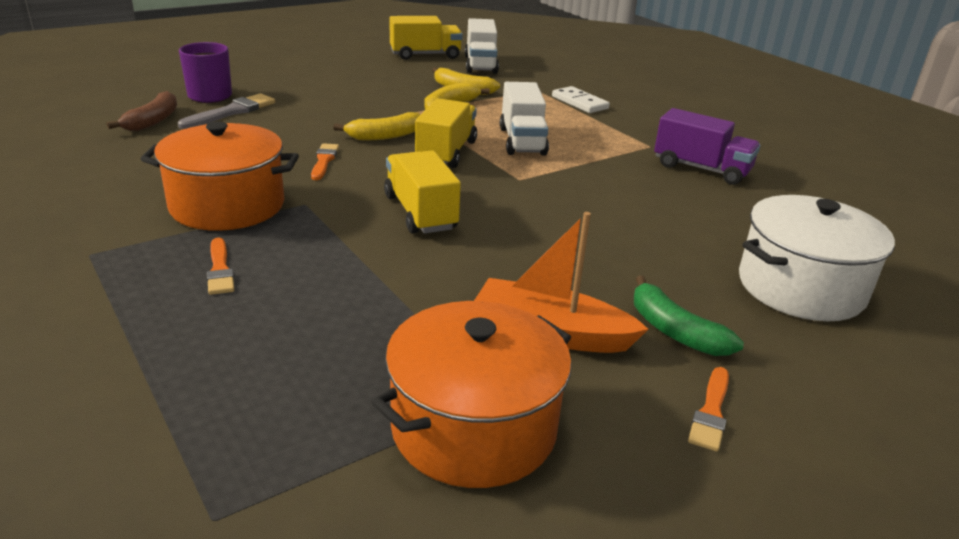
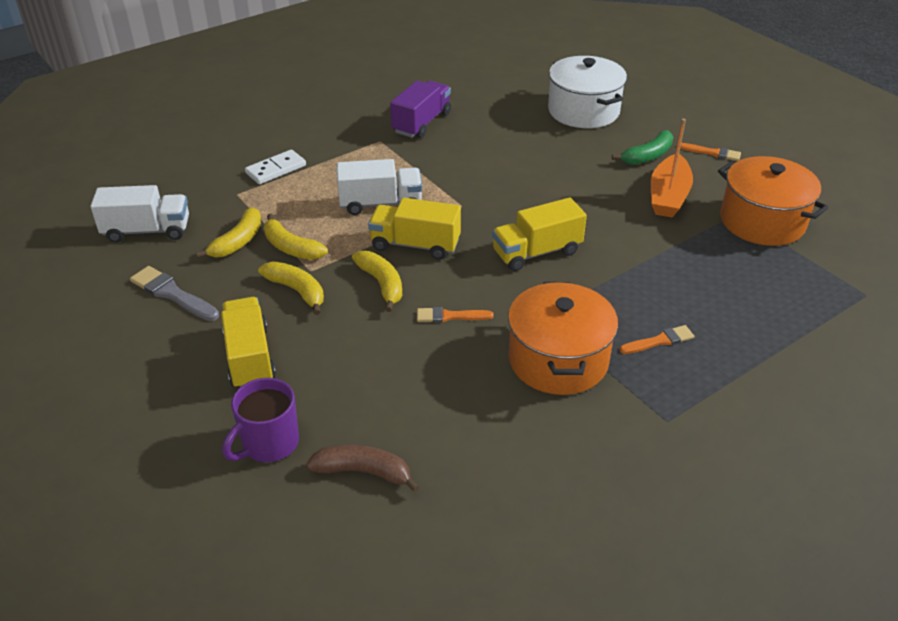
camera: 90 degrees left, 10 degrees up
(231, 112) = (326, 409): grey brush -> grey brush (172, 294)
(386, 106) = (297, 291): none -> yellow banana
(425, 55) = (103, 275): yellow truck -> yellow truck (249, 358)

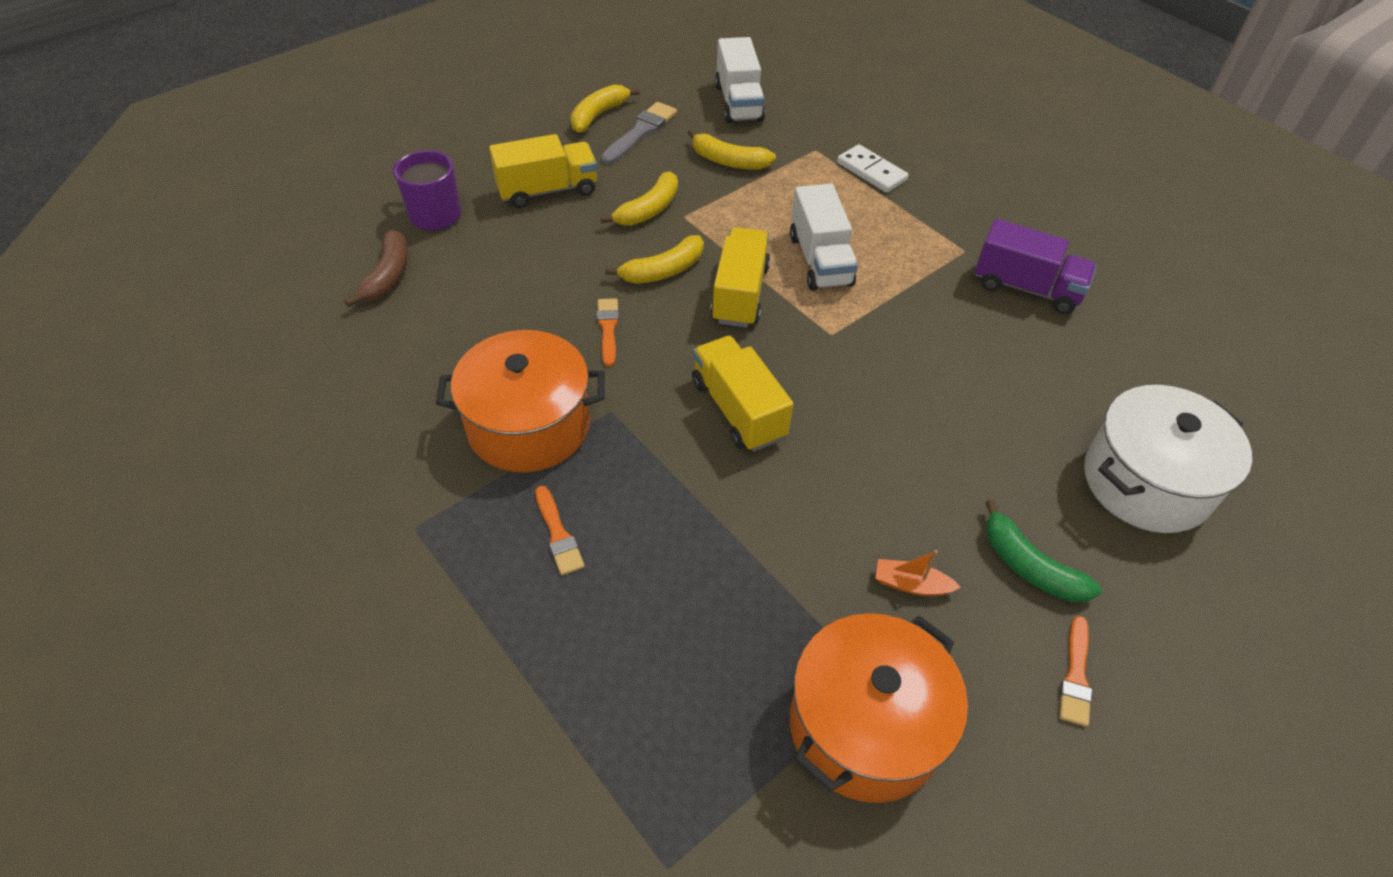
camera: 85 degrees right, 10 degrees up
(291, 248) = (722, 198): yellow banana -> yellow banana (598, 115)
(668, 196) = (911, 584): orange boat -> orange boat, size x0.50

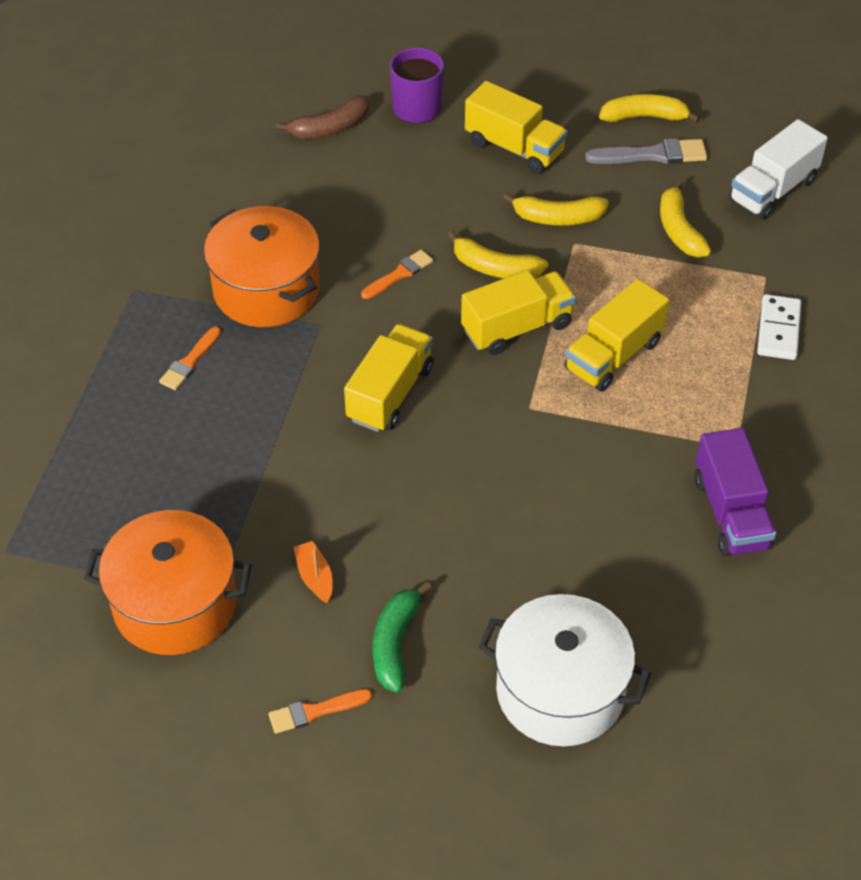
camera: 55 degrees right, 0 degrees up
(820, 260) = (613, 355): white truck -> yellow truck

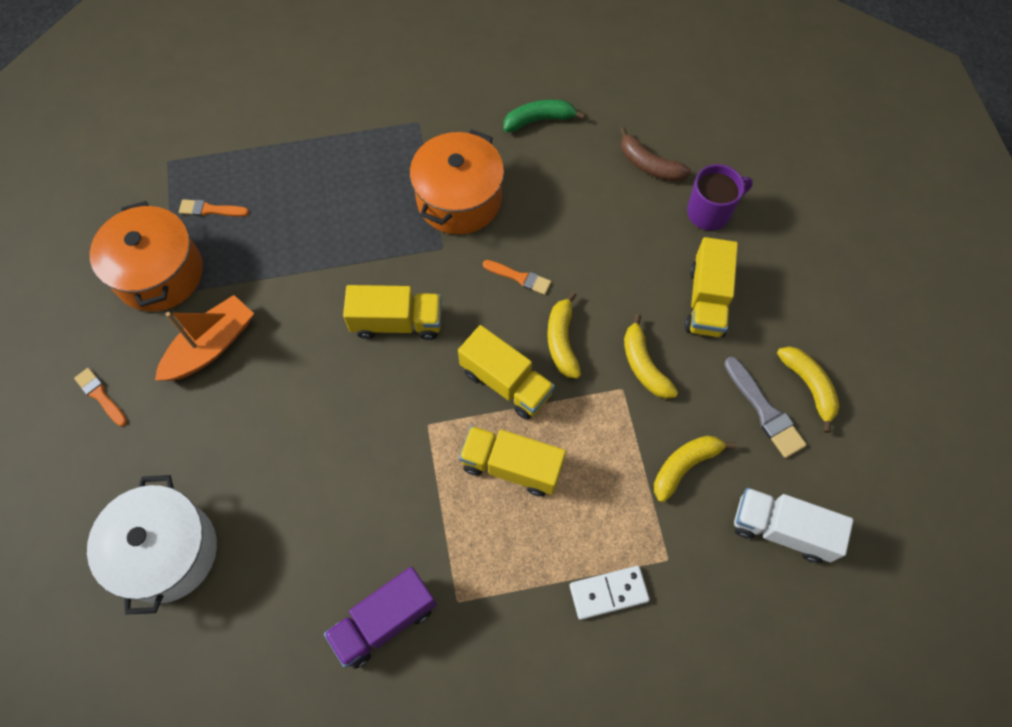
camera: 65 degrees right, 15 degrees up
(190, 361) = (369, 185): orange brush -> orange brush (211, 210)
(315, 577) = (211, 346): orange boat -> orange boat, size x2.01
(395, 644) = (172, 422): green banana -> green banana (539, 120)

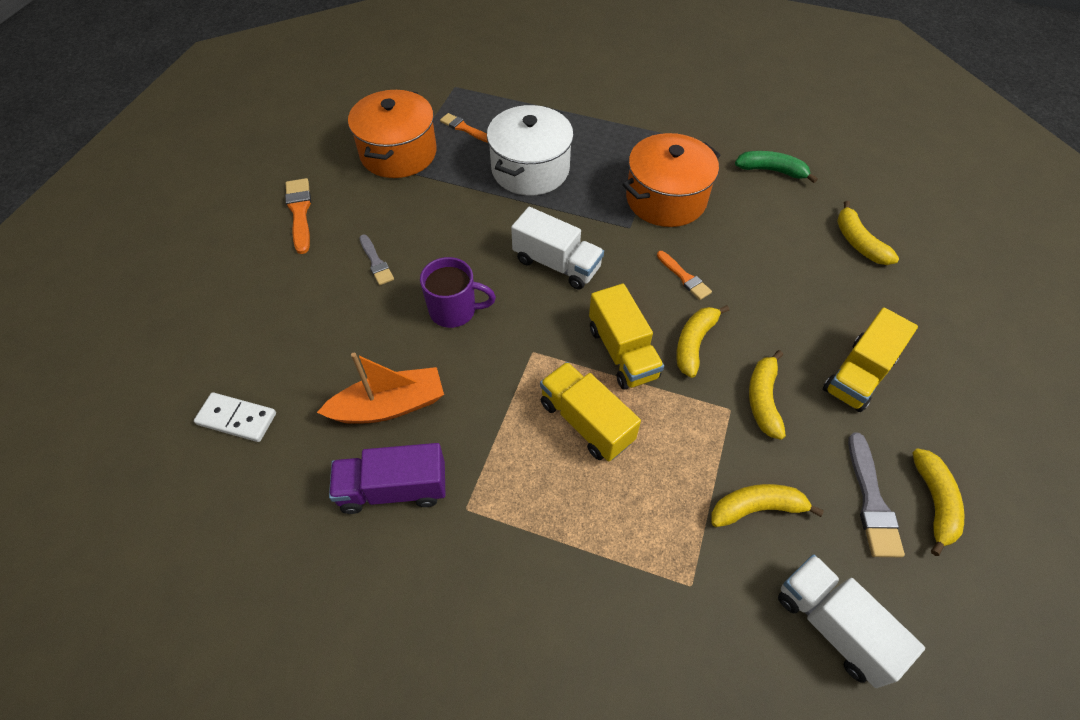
camera: 30 degrees right, 10 degrees down
(101, 396) = (300, 213): orange brush -> orange brush, size x1.51
(167, 551) = (266, 341): white pot -> white pot (530, 169)
(211, 346) = (400, 216): orange boat -> orange boat (389, 406)
(220, 410) = (376, 262): none -> grey brush
(397, 322) = (556, 264): yellow truck -> white truck
(608, 593) = (612, 582): white domino -> white domino (237, 419)
(649, 165) = (858, 242): brown banana -> yellow banana
(710, 212) = (901, 303): purple mug -> purple mug (454, 310)

